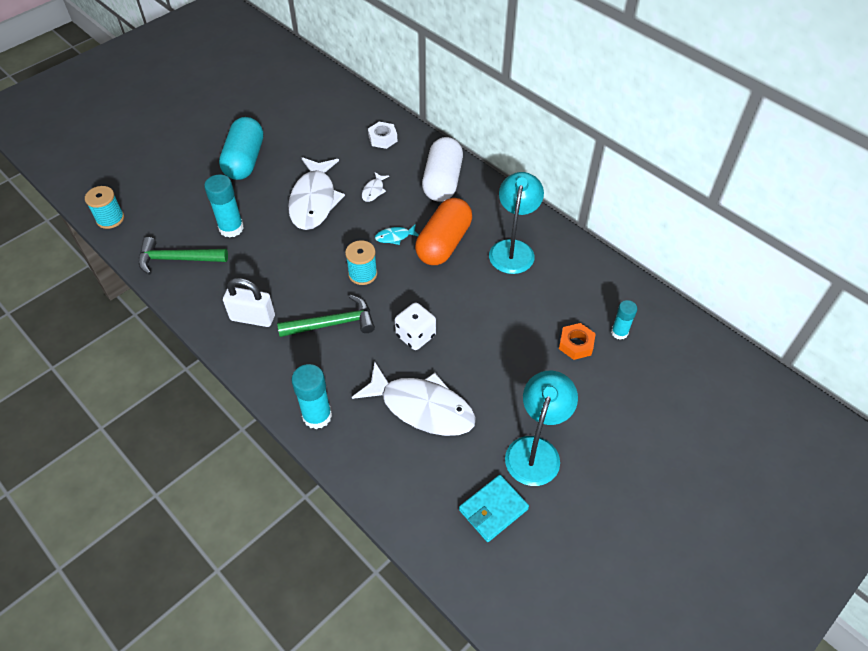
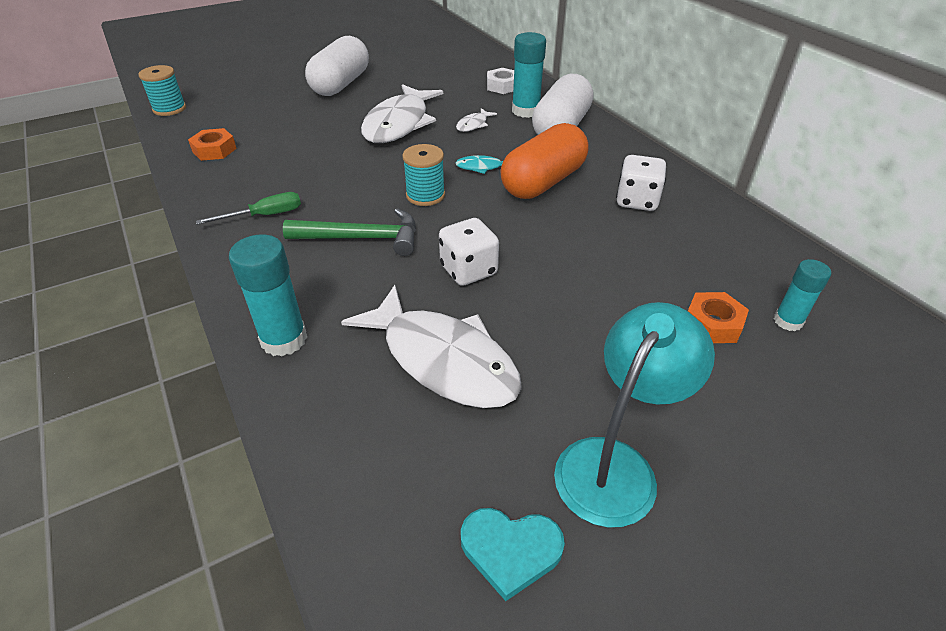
camera: 15 degrees right, 10 degrees down
(177, 259) = (214, 150): green hammer -> orange nut
(231, 228) = (292, 133): turquoise glue stick -> turquoise glue stick (525, 111)
(245, 160) = (341, 84): turquoise capsule -> white capsule
(252, 318) = (265, 215): white padlock -> green screwdriver
(493, 509) = (510, 550): turquoise wallet -> turquoise heart
(513, 249) = (637, 201): turquoise lamp -> white dice

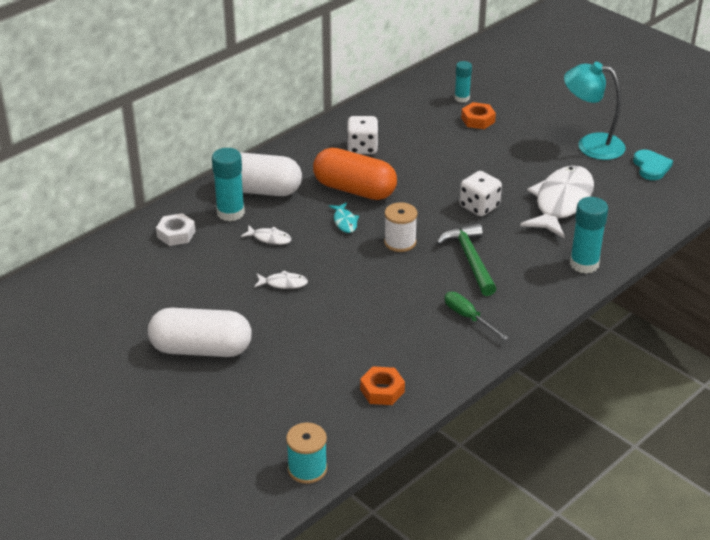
camera: 105 degrees left, 5 degrees down
(399, 124) = (283, 283): white fish -> white fish, size x0.42
(425, 195) = (400, 242): turquoise spool -> white spool

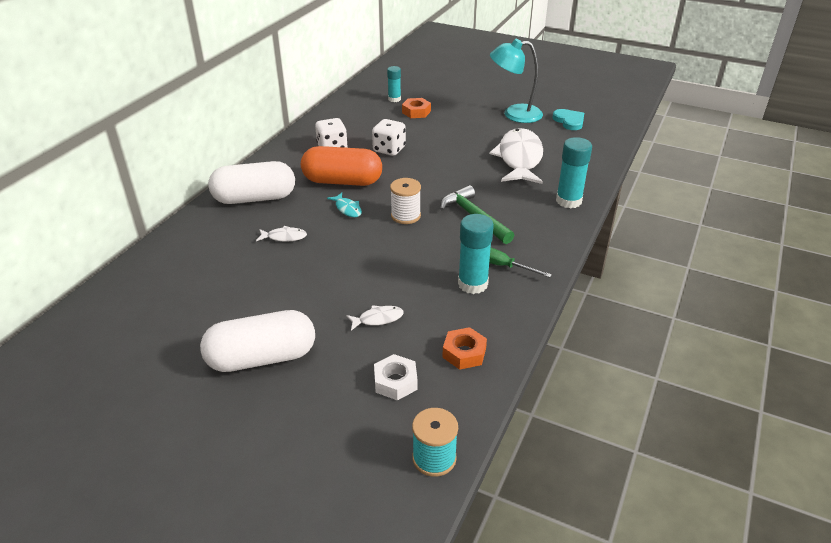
camera: 20 degrees left, 0 degrees up
(176, 234) = (190, 252): white nut -> white nut (395, 382)
(230, 213) = (236, 222): turquoise glue stick -> turquoise glue stick (473, 284)
(283, 283) = (317, 274): white fish -> white fish (378, 319)
(479, 207) = (456, 174): white dice -> white dice (389, 149)

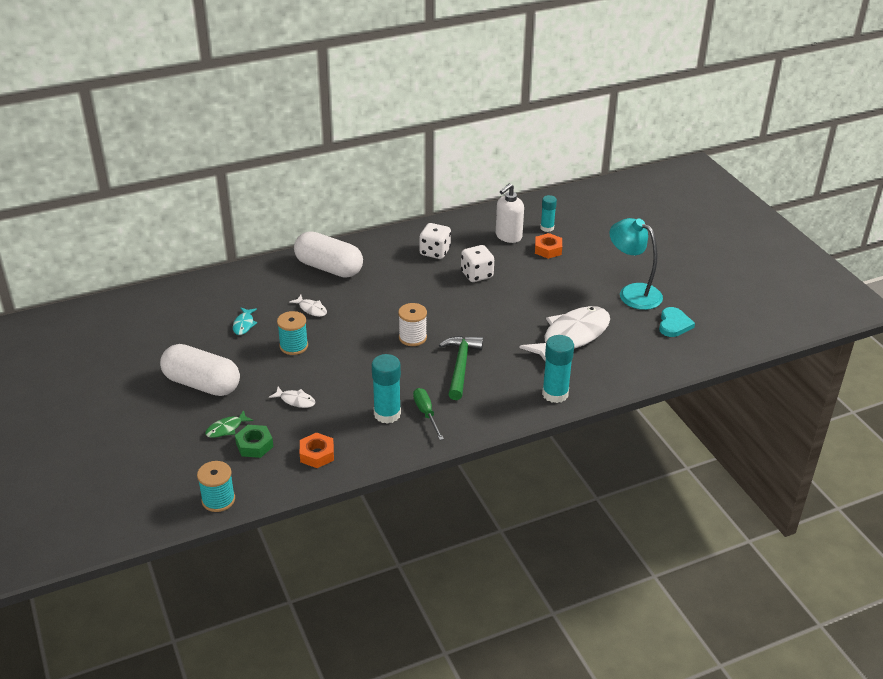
camera: 40 degrees right, 0 degrees up
(310, 275) = (294, 346): none -> turquoise spool
(342, 181) = (405, 285): orange capsule -> none
(346, 384) = (226, 428): none -> green fish
(347, 209) = (379, 310): turquoise fish -> turquoise fish (244, 324)
(374, 115) = (508, 236): none -> white soap dispenser
(395, 382) = (254, 445): white nut -> green nut

